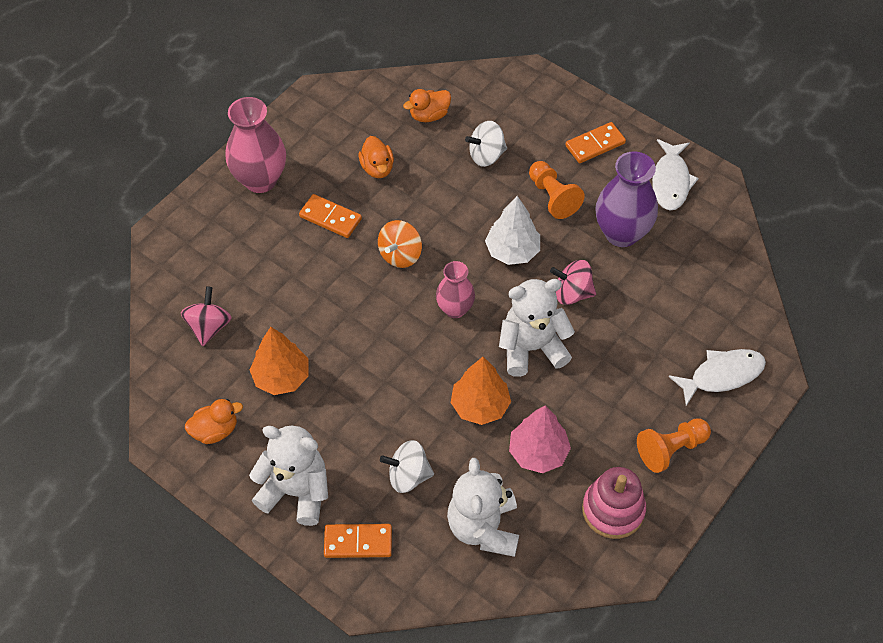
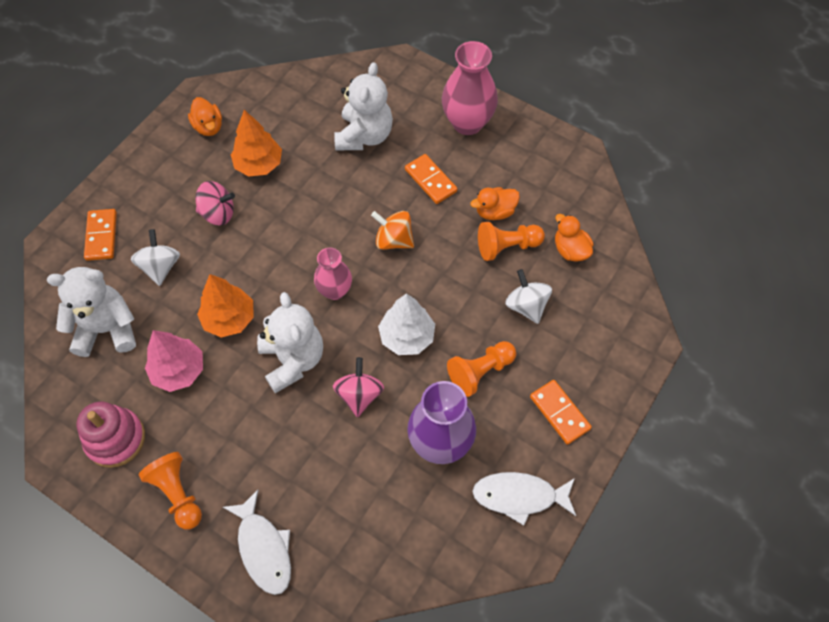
camera: 85 degrees right, 5 degrees up
(209, 327) = (307, 108): pink spinning top -> pink spinning top (218, 213)
(296, 491) = (150, 188): white teddy bear -> white teddy bear (364, 136)
(330, 218) = (430, 180): orange domino -> orange domino turned 60 degrees counterclockwise
(419, 163) = (507, 246): none -> orange pawn

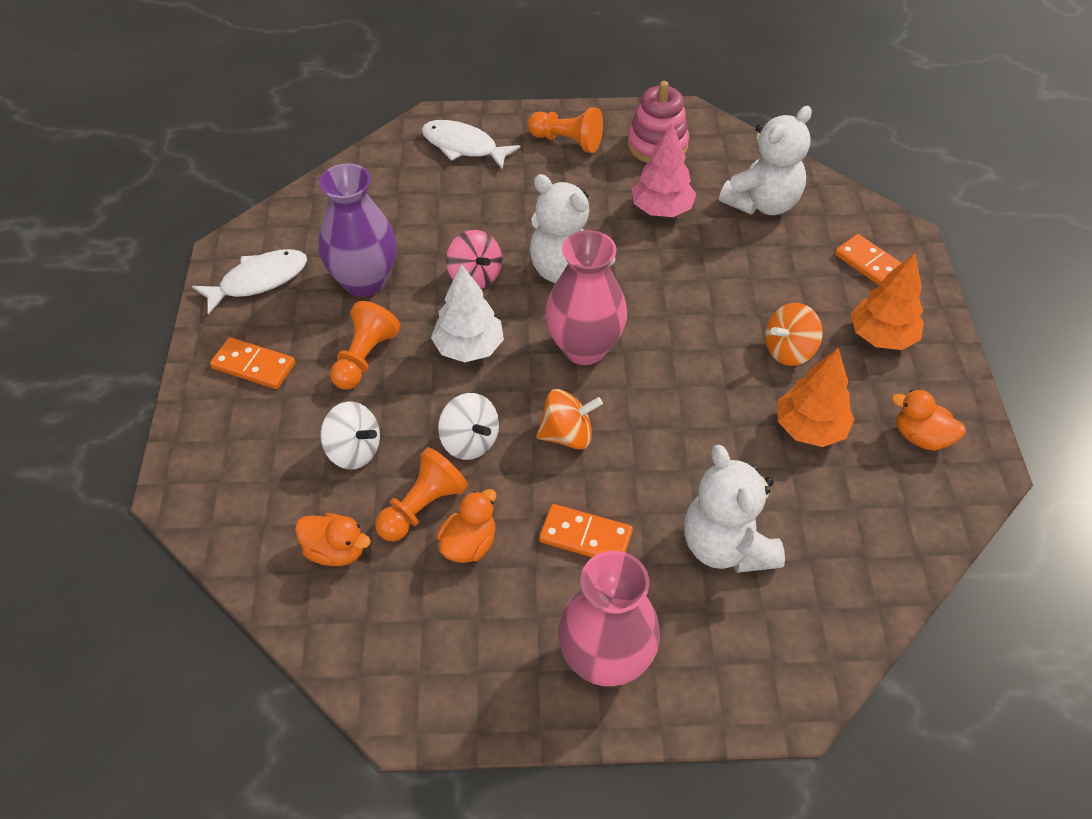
camera: 145 degrees right, 10 degrees down
(160, 267) = (781, 272): white spinning top -> white spinning top (470, 441)
(218, 213) = (789, 350): pink spinning top -> orange spinning top
(229, 318) = (663, 268): orange tree -> orange tree (881, 336)
(335, 290) = (584, 348): pink vase -> pink vase, size x1.62

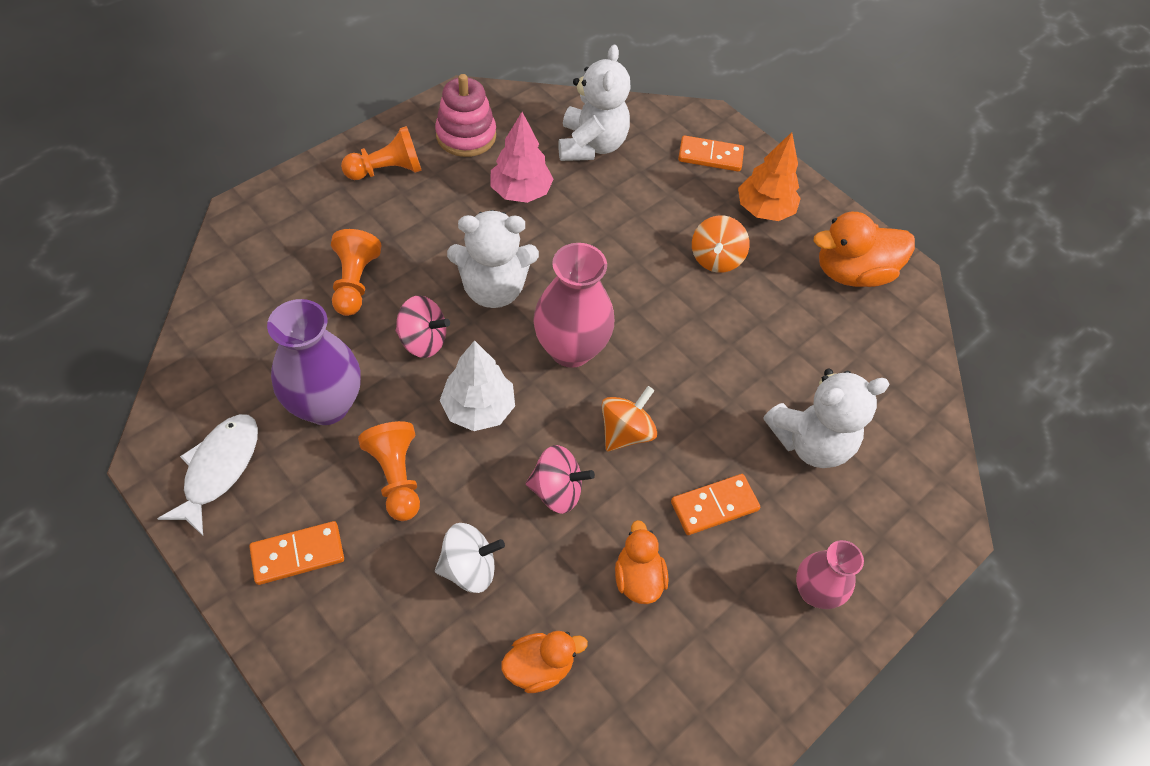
camera: 45 degrees left, 5 degrees up
(422, 507) = (573, 574): orange pawn -> orange pawn (355, 283)
(463, 146) = (296, 223): white fish -> none
(470, 441) = (557, 490): white spinning top -> pink spinning top
(605, 660) = (814, 591): pink vase -> pink vase, size x0.62
(726, 546) = (810, 442): white teddy bear -> white teddy bear turned 45 degrees counterclockwise
(810, 428) = (782, 312): orange tree -> none
(921, 437) = (852, 273): orange duck -> orange duck, size x1.66

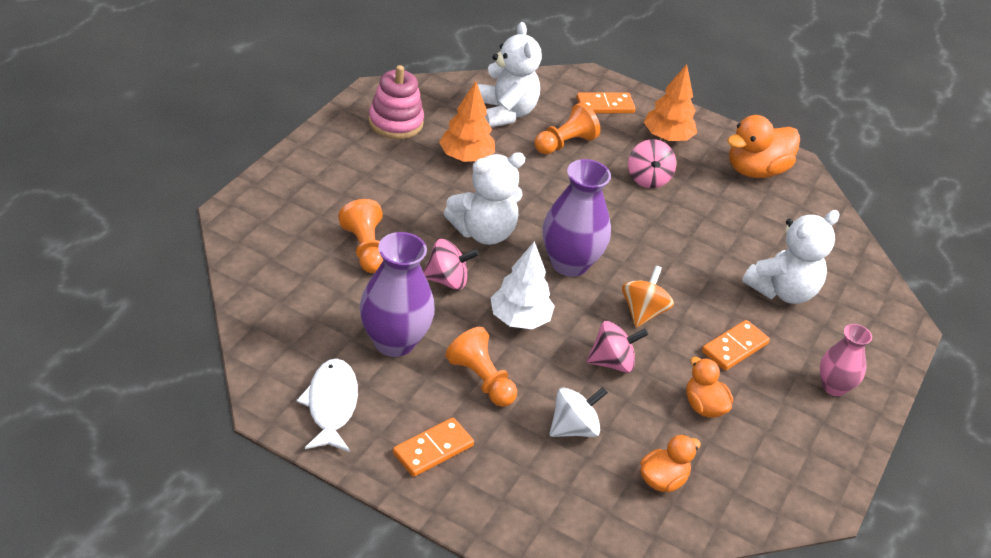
camera: 20 degrees left, 15 degrees down
(387, 170) = (342, 160): orange pawn -> orange pawn (564, 143)
(521, 192) = (466, 157): pink tree -> orange tree
(571, 349) = (569, 263): pink vase -> purple vase
(715, 258) = (648, 179): orange spinning top -> pink spinning top

